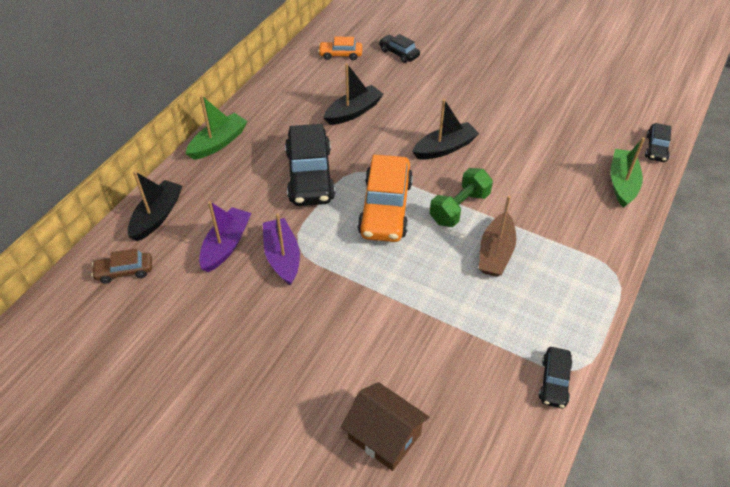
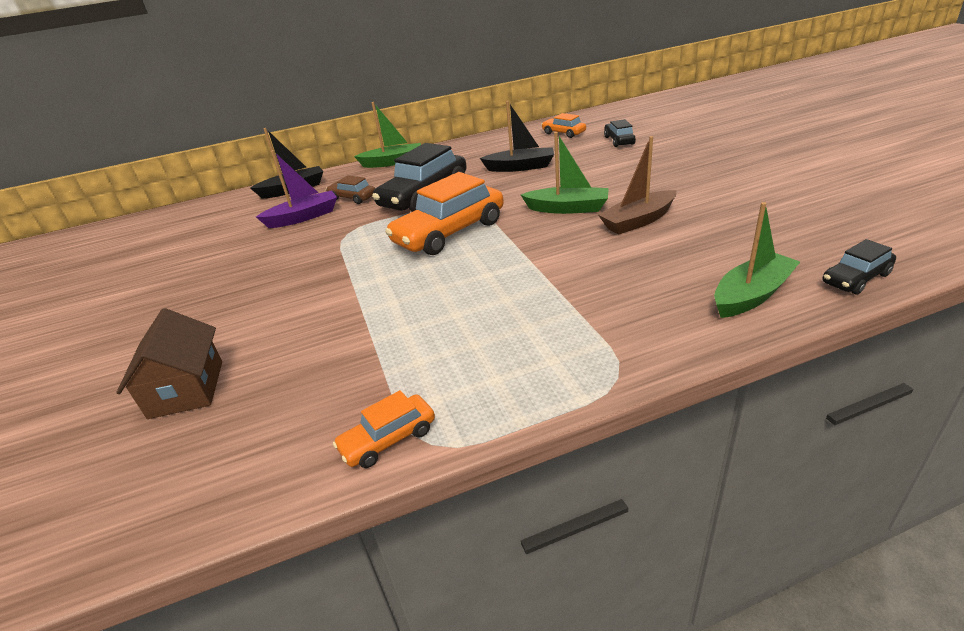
camera: 45 degrees right, 15 degrees down
(124, 271) = (229, 211): brown car -> brown car (352, 198)
(282, 257) = (325, 236): purple boat -> none
(444, 148) = (567, 208): black boat -> green boat
(459, 208) = (516, 253): green dumbbell -> none
(495, 253) = (499, 299): brown boat -> brown boat (638, 221)
(554, 381) = (388, 439): black car -> orange car

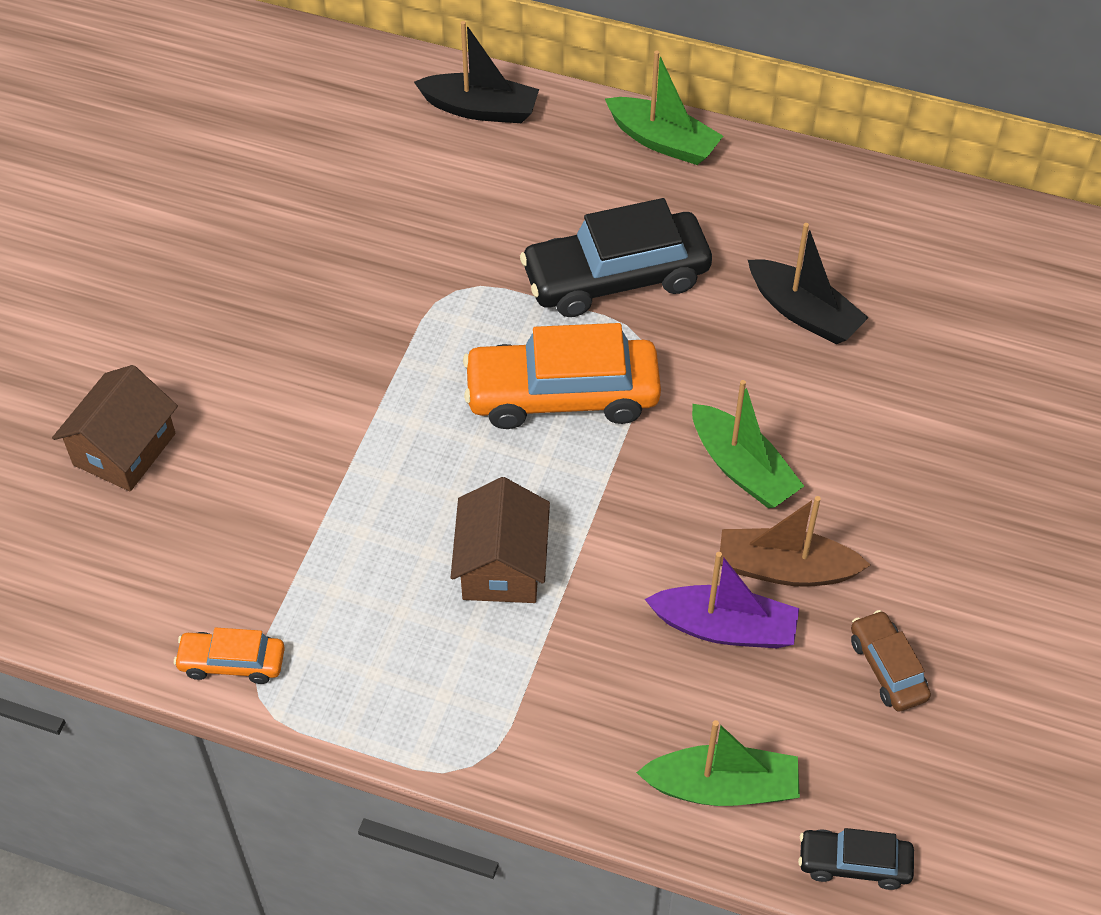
camera: 35 degrees right, 20 degrees up
(303, 217) = (437, 203): purple boat -> purple boat (724, 628)
(352, 198) = (530, 202): brown car -> brown car (887, 668)
(505, 294) = (502, 565): none -> brown house
(563, 133) = (974, 265): orange car -> none
(619, 140) = (1018, 361): black car -> none

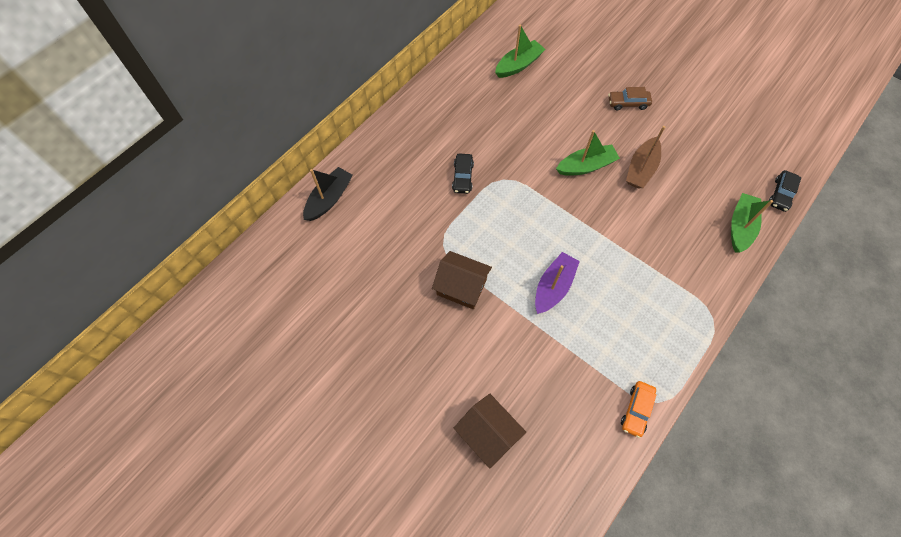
camera: 70 degrees left, 10 degrees up
(502, 565) = (611, 274): brown house -> brown house (461, 287)
(562, 395) = (523, 220): orange car -> none
(616, 277) = (462, 177): black car -> black car, size x0.50
(663, 141) = (388, 132): green boat -> green boat (518, 65)
(724, 628) = (664, 200): purple boat -> purple boat (553, 287)
(804, 313) = (510, 116): black boat -> none
(887, 668) = (696, 152): brown car -> brown car (628, 103)

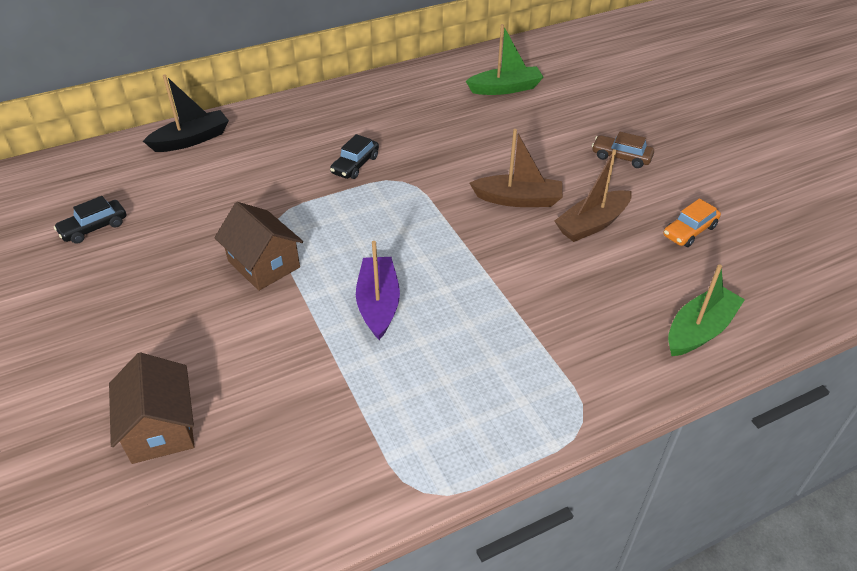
camera: 25 degrees right, 20 degrees down
(553, 287) = (378, 304): purple boat -> purple boat turned 60 degrees counterclockwise
(586, 166) = (518, 199): green boat -> brown boat
(636, 410) = (382, 487): orange car -> orange car (689, 231)
(781, 194) = (790, 314): black car -> black car (94, 228)

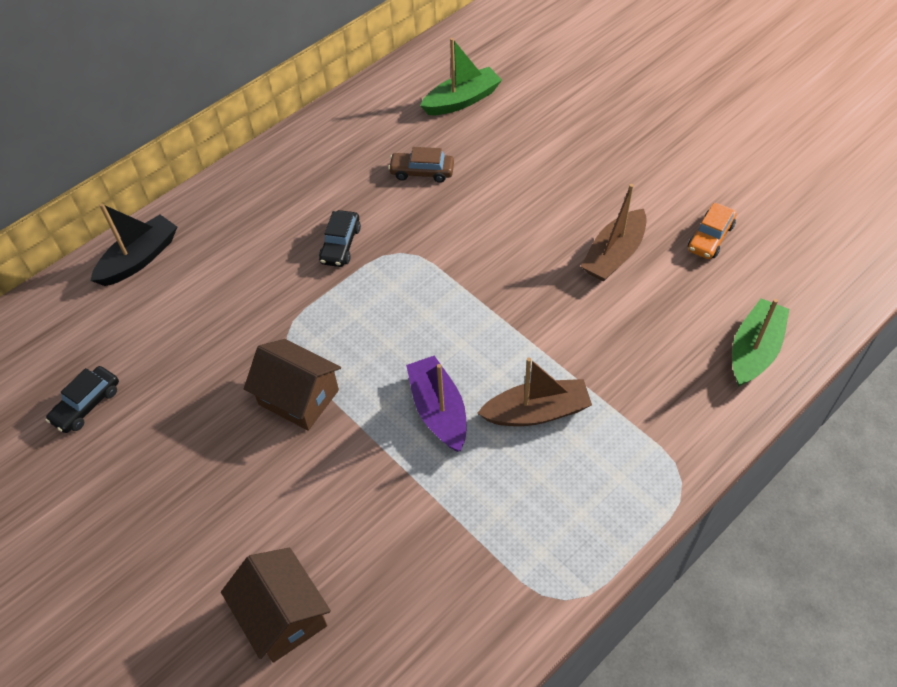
camera: 15 degrees left, 10 degrees up
(518, 199) = (530, 244): brown boat -> brown boat (536, 412)
(621, 157) = (614, 162): brown car -> brown car (422, 172)

